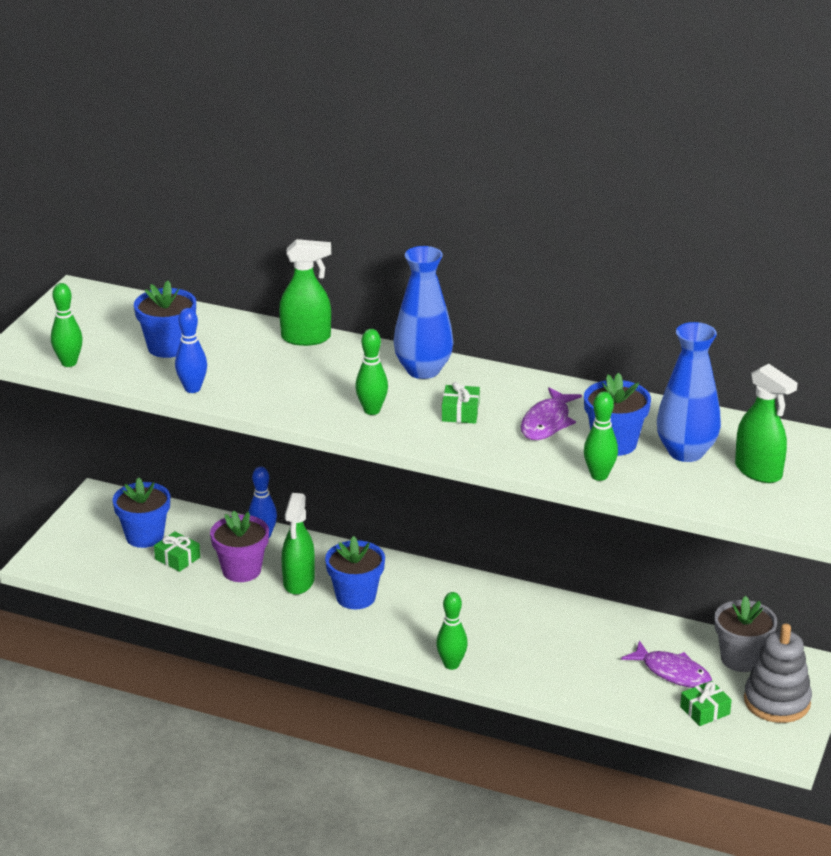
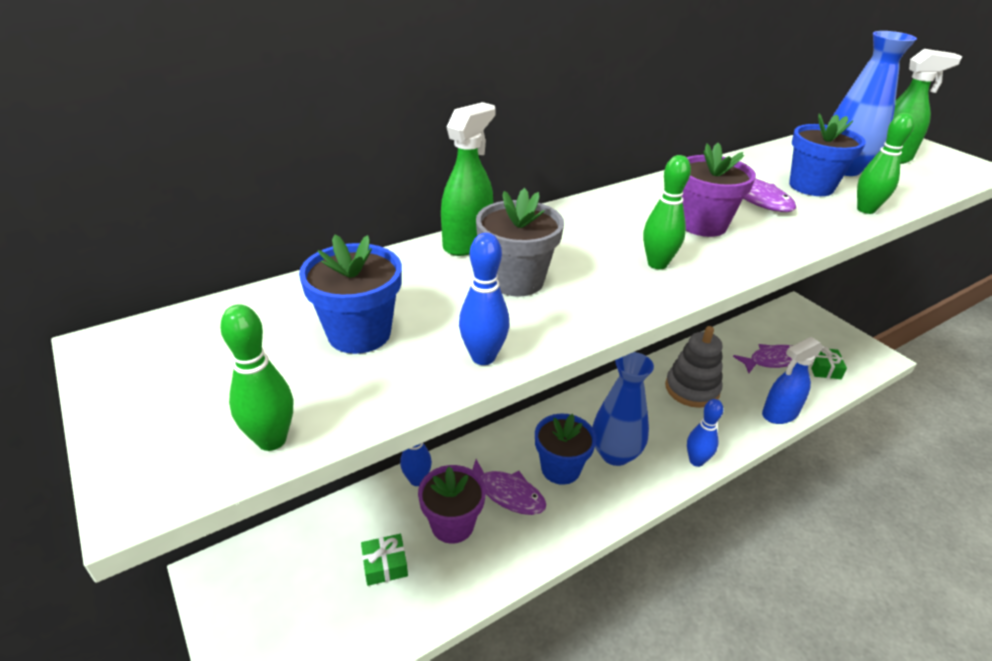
camera: 55 degrees left, 5 degrees up
(144, 536) = (321, 572): blue flower pot -> none
(298, 582) = (507, 494): green spray bottle -> purple fish
(423, 370) = (604, 213): blue vase -> blue vase (615, 454)
(451, 664) = (696, 461): green bowling pin -> blue bowling pin
(460, 412) = (702, 225): green gift -> purple flower pot
(582, 697) = (779, 414): none -> blue spray bottle
(741, 659) = (773, 327): grey flower pot -> grey flower pot (516, 280)
(777, 701) = (827, 337): grey stacking toy -> grey stacking toy (692, 389)

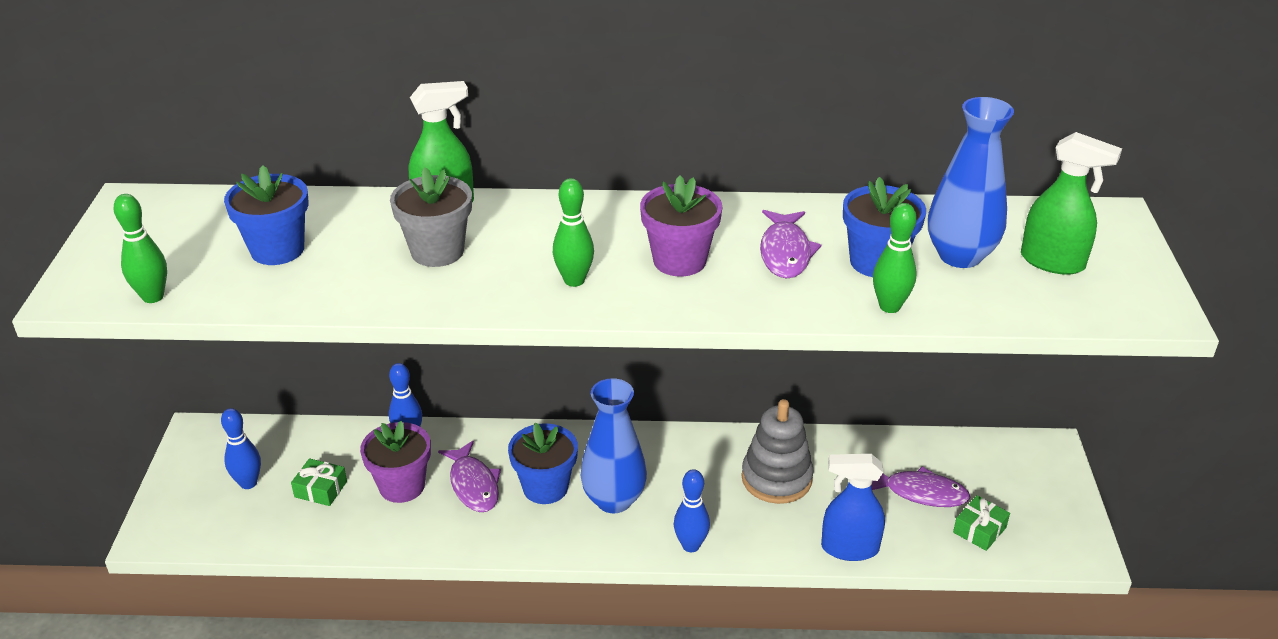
camera: 35 degrees right, 0 degrees up
(483, 357) = (334, 298): blue bowling pin -> blue bowling pin (248, 483)

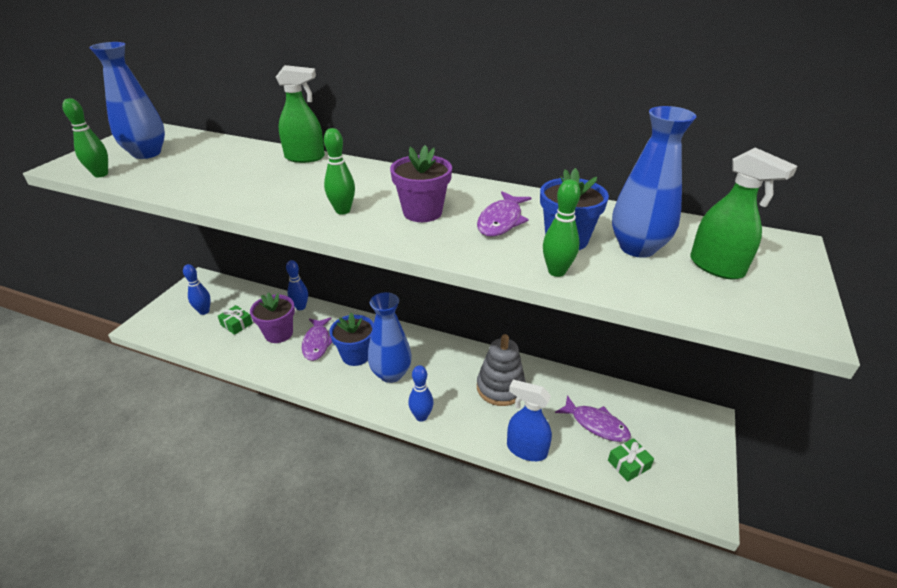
camera: 20 degrees right, 0 degrees up
(185, 246) = (147, 153): none -> blue vase
(277, 250) = (191, 163): blue flower pot -> none
(437, 251) = (276, 180): grey flower pot -> none

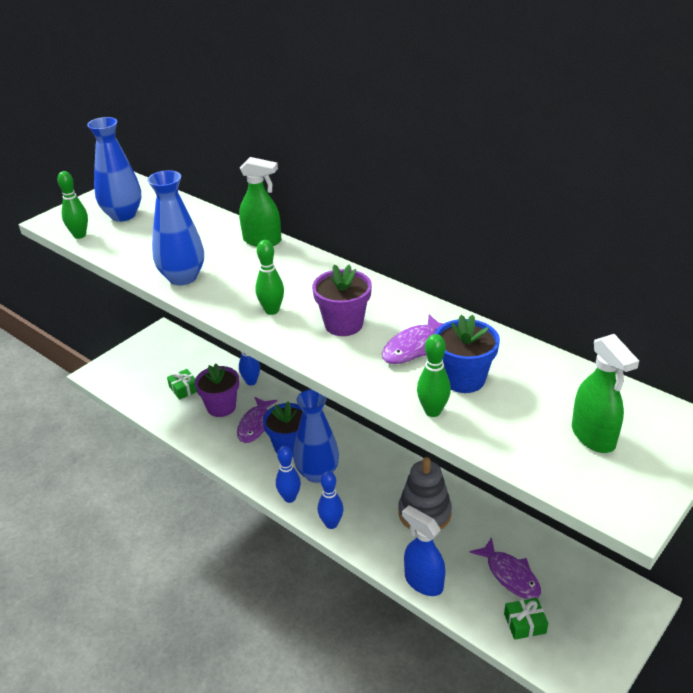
camera: 20 degrees right, 0 degrees up
(204, 311) = (157, 369): blue bowling pin -> blue bowling pin (289, 498)
(637, 248) = (528, 401): blue vase -> blue vase (183, 277)

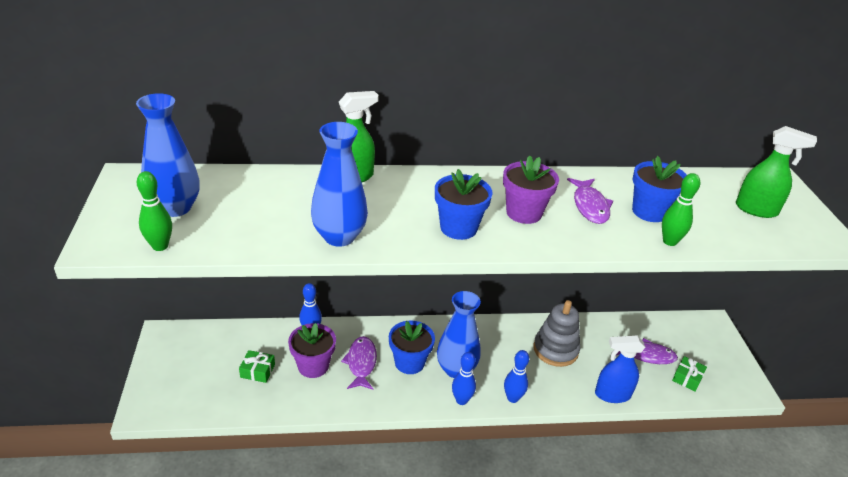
camera: 50 degrees left, 0 degrees up
(255, 425) = (361, 363): purple fish -> purple fish turned 150 degrees counterclockwise
(272, 310) = (458, 228): green bowling pin -> blue flower pot

